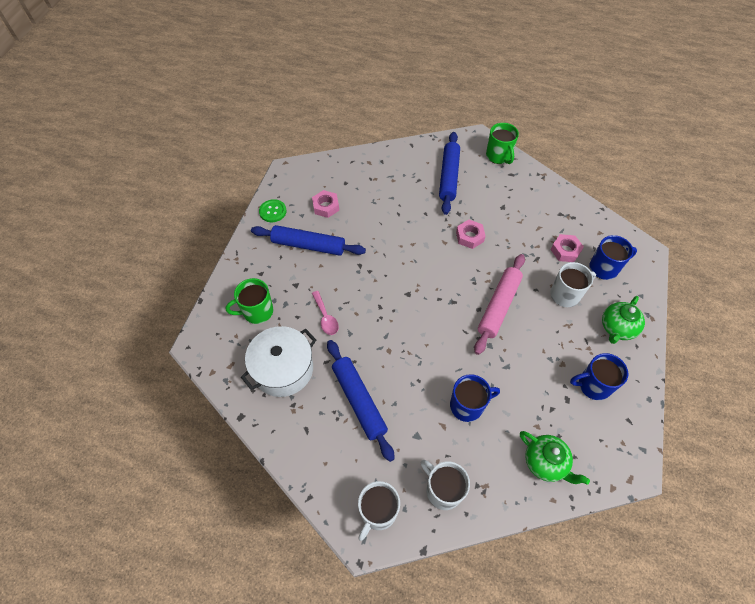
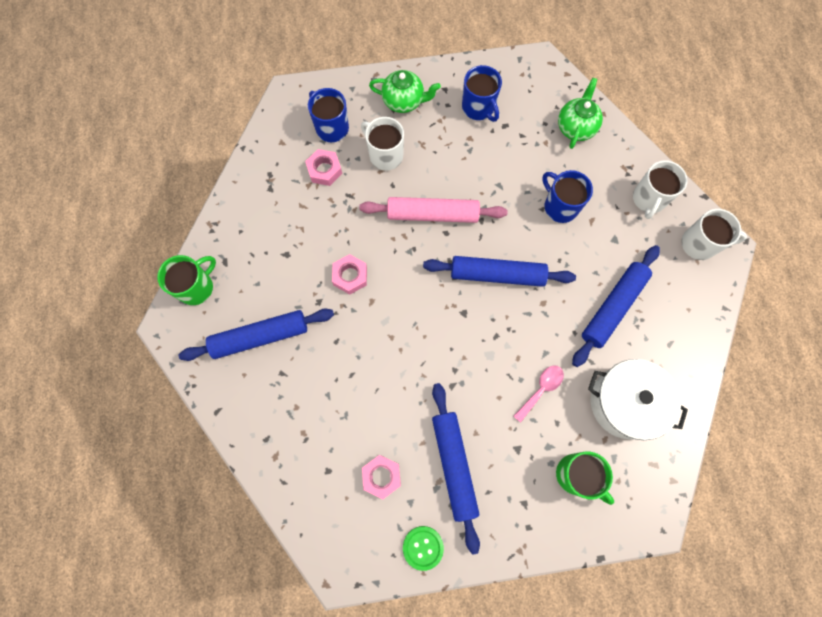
camera: 115 degrees left, 15 degrees up
(428, 329) = (497, 274): none -> blue rolling pin

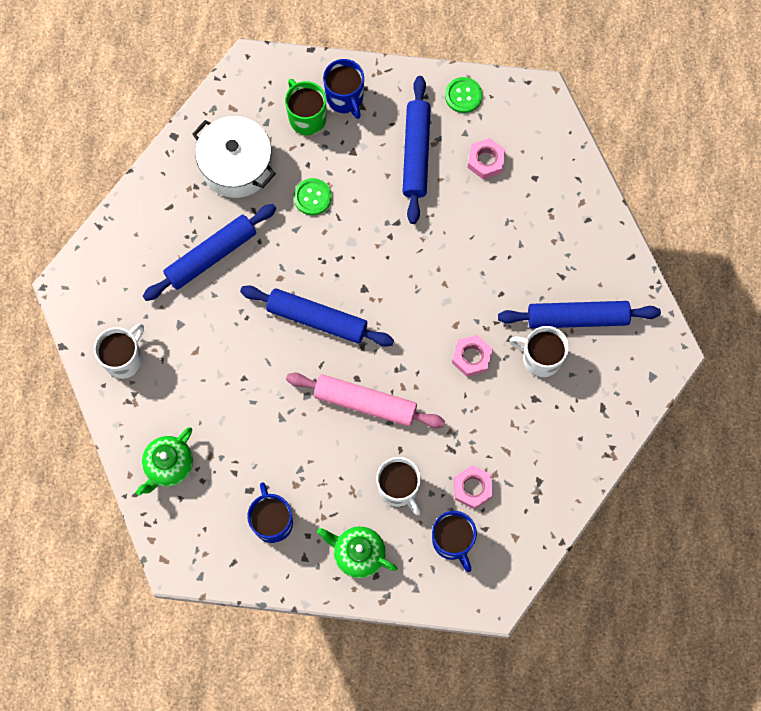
camera: 165 degrees left, 0 degrees up
(196, 287) = (636, 387): green mug -> none
(541, 390) = (312, 197): pink spoon -> green button
(560, 206) = (223, 376): blue mug -> blue mug (345, 98)
(699, 244) = (93, 296): white mug -> white mug (540, 358)

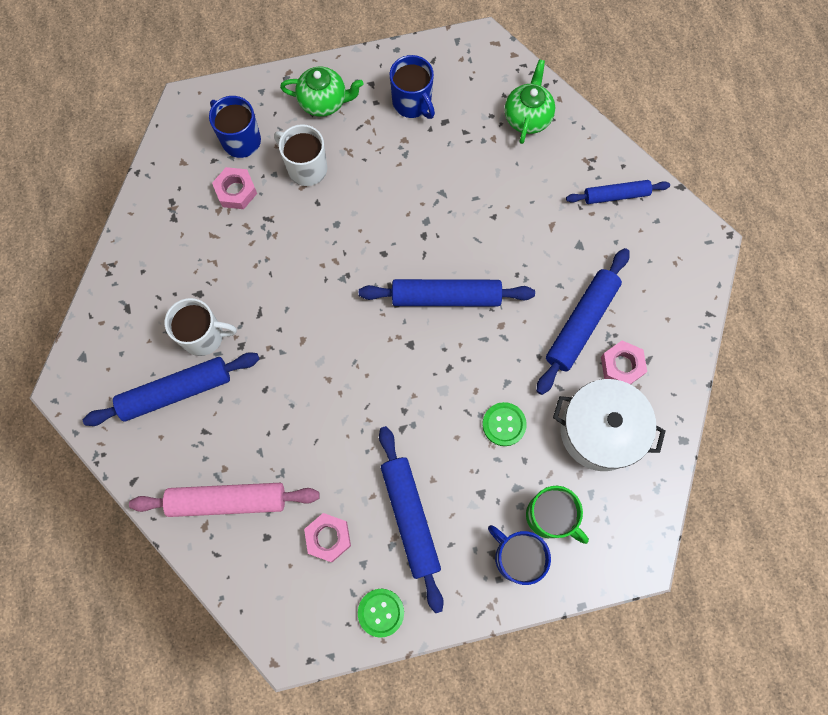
camera: 160 degrees right, 0 degrees up
(124, 359) = (616, 195): white mug -> blue rolling pin
(365, 402) = (367, 233): pink rolling pin -> pink rolling pin (228, 501)
(471, 357) = (275, 313): pink nut -> pink nut (621, 366)

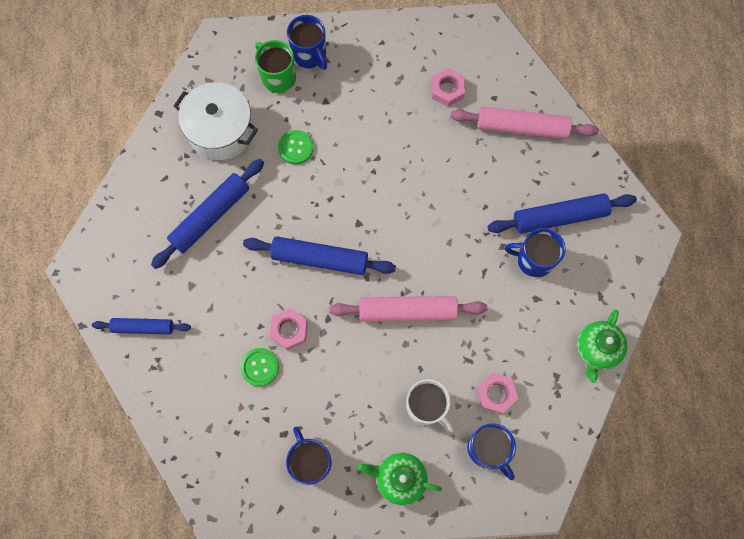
camera: 170 degrees left, 0 degrees up
(204, 336) = (533, 260): white mug -> blue mug
(339, 257) = (407, 311): none -> pink rolling pin
(381, 612) = (415, 36): green button -> green button (260, 367)
(410, 517) = (383, 93): blue rolling pin -> none
(527, 117) = (202, 424): green teapot -> green teapot (596, 349)
(621, 366) = (188, 177): pink nut -> pink nut (289, 330)

